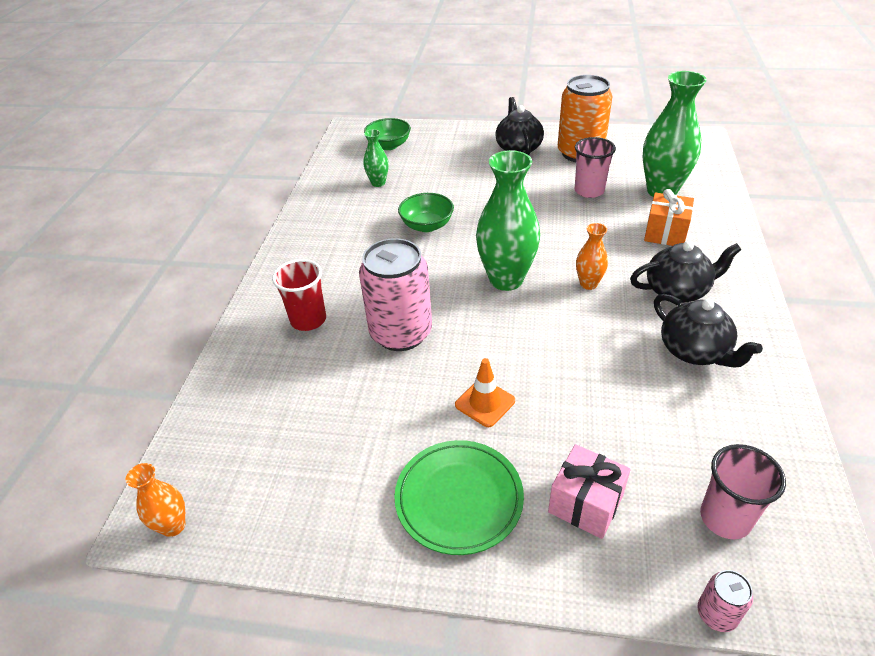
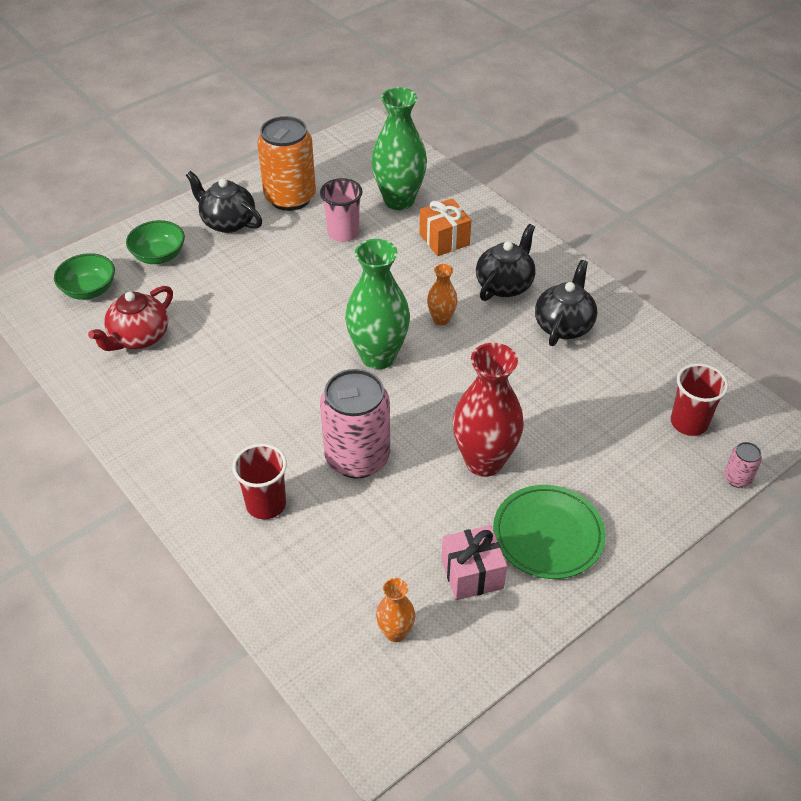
camera: 50 degrees left, 5 degrees up
(173, 526) = (395, 720): orange vase -> orange vase (395, 632)
(378, 183) = (139, 337): green vase -> red teapot
(427, 225) = (248, 351): green bowl -> green bowl (159, 256)
(485, 403) = (484, 461): orange traffic cone -> red vase
(585, 504) = (617, 475): pink gift -> pink gift (472, 574)
(694, 351) = (564, 325): black teapot -> black teapot turned 75 degrees counterclockwise
(725, 518) = (689, 422): pink cup -> red cup

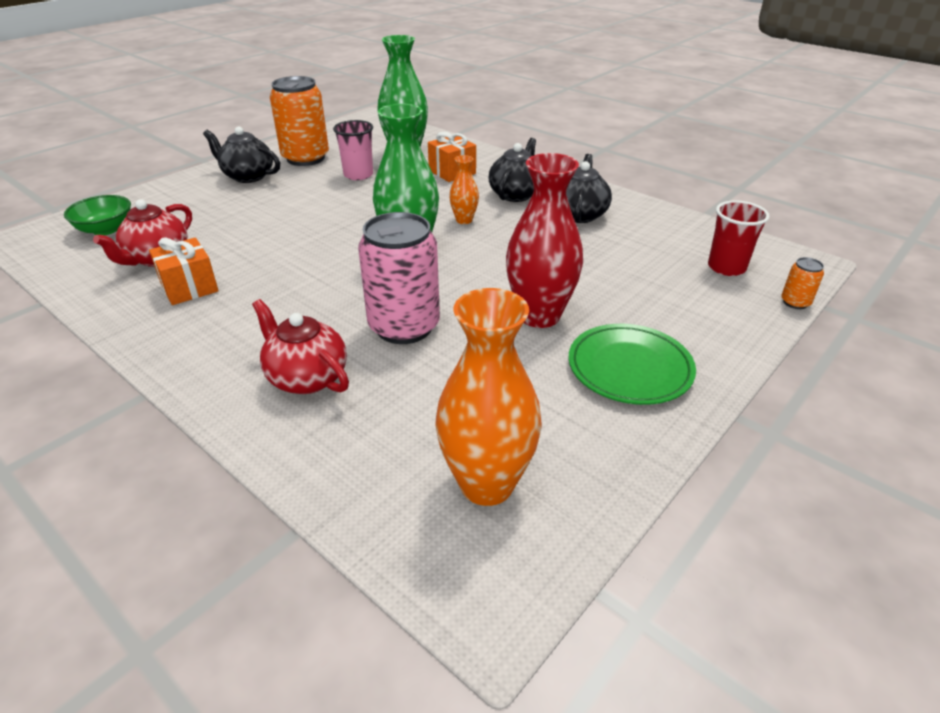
camera: 10 degrees left, 10 degrees down
(159, 256) = (180, 202): green bowl -> none
(168, 381) = (189, 287): none -> orange gift
(266, 504) = (306, 377): red cup -> red teapot
(395, 632) = (486, 484): orange vase -> orange vase, size x2.01
(472, 574) = (560, 413): pink gift -> none
(737, 478) = (795, 302): pink can -> orange can

